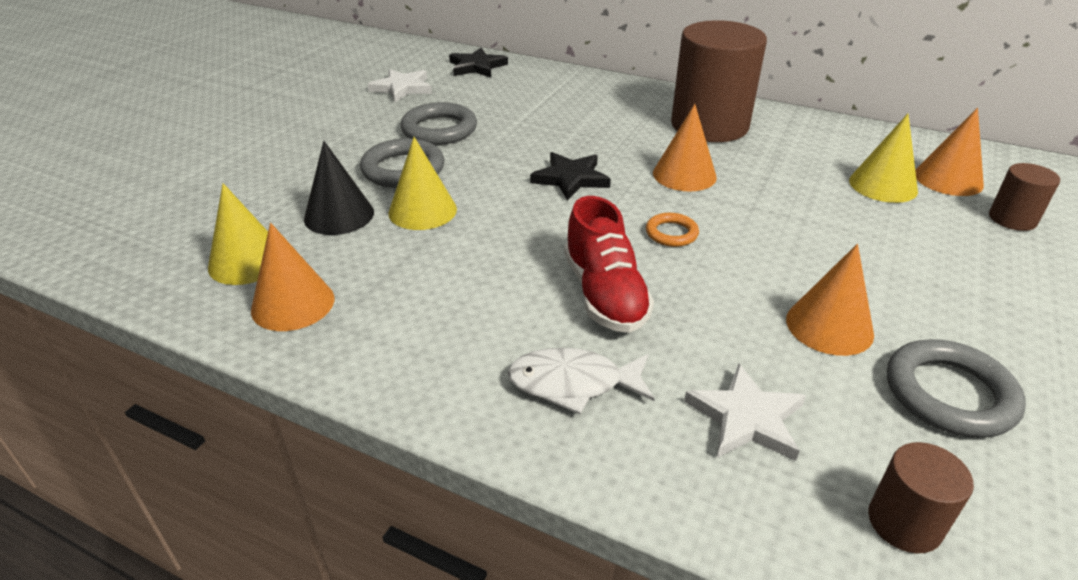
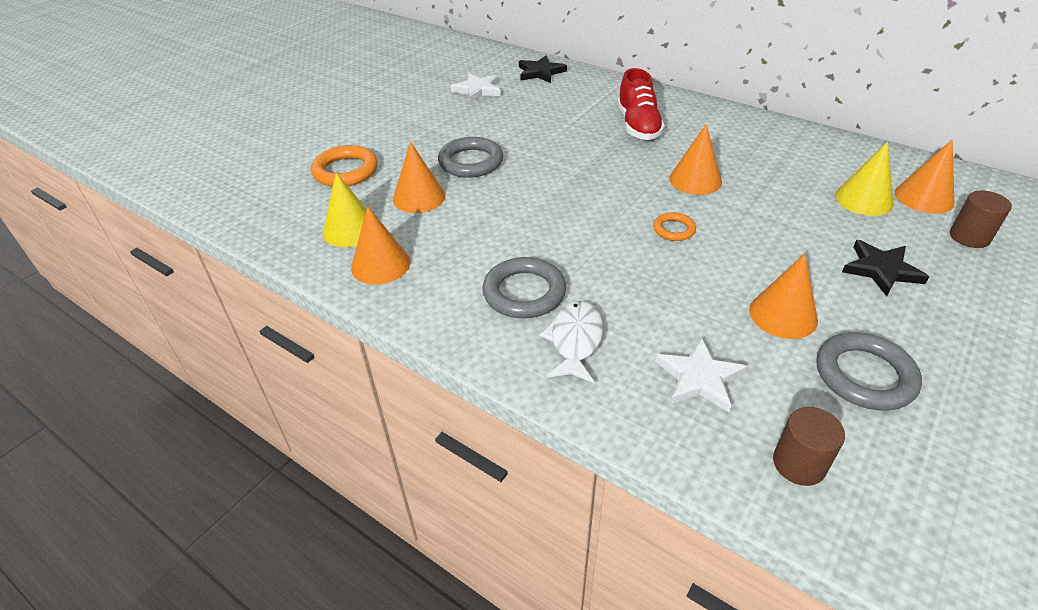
camera: 10 degrees right, 5 degrees up
(237, 189) = (345, 171): none -> orange ring
(339, 215) = (419, 197): black cone -> orange cone
(422, 211) = (482, 198): yellow cone -> none
(439, 129) = (503, 129): grey ring -> grey ring (524, 292)
(570, 178) = (601, 178): black star -> black star (881, 270)
(573, 383) = (575, 341): white fish -> white fish turned 90 degrees clockwise
(604, 294) = (611, 275): red shoe -> red shoe (638, 126)
(709, 125) = (726, 136): brown cylinder -> none

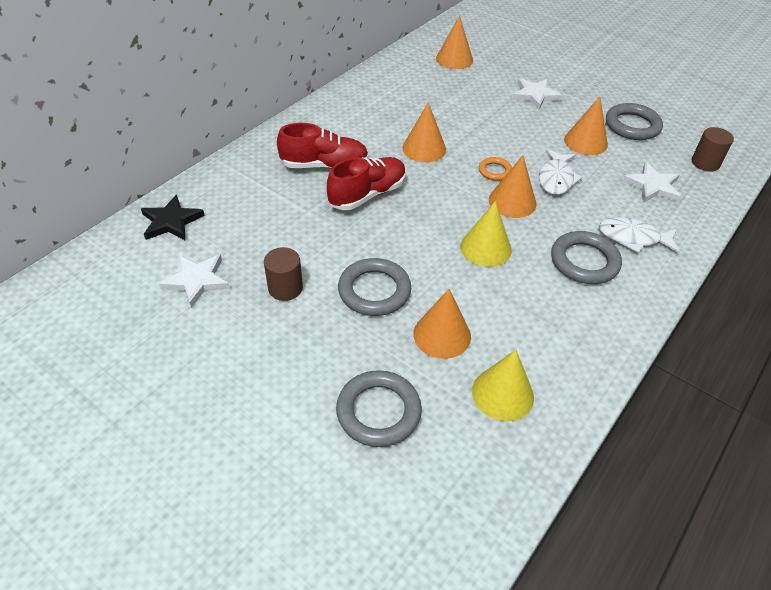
camera: 90 degrees left, 5 degrees up
(345, 171) = (378, 411): orange ring -> grey ring
(380, 264) = (559, 362): orange cone -> orange cone (512, 201)
(601, 151) = (367, 194): none -> red shoe
(679, 279) = (556, 178): none -> white fish
(863, 199) = (456, 81): yellow cone -> yellow cone (486, 248)
(881, 270) = (535, 95): black star -> white star
(969, 237) = (498, 57): brown cylinder -> brown cylinder (285, 288)

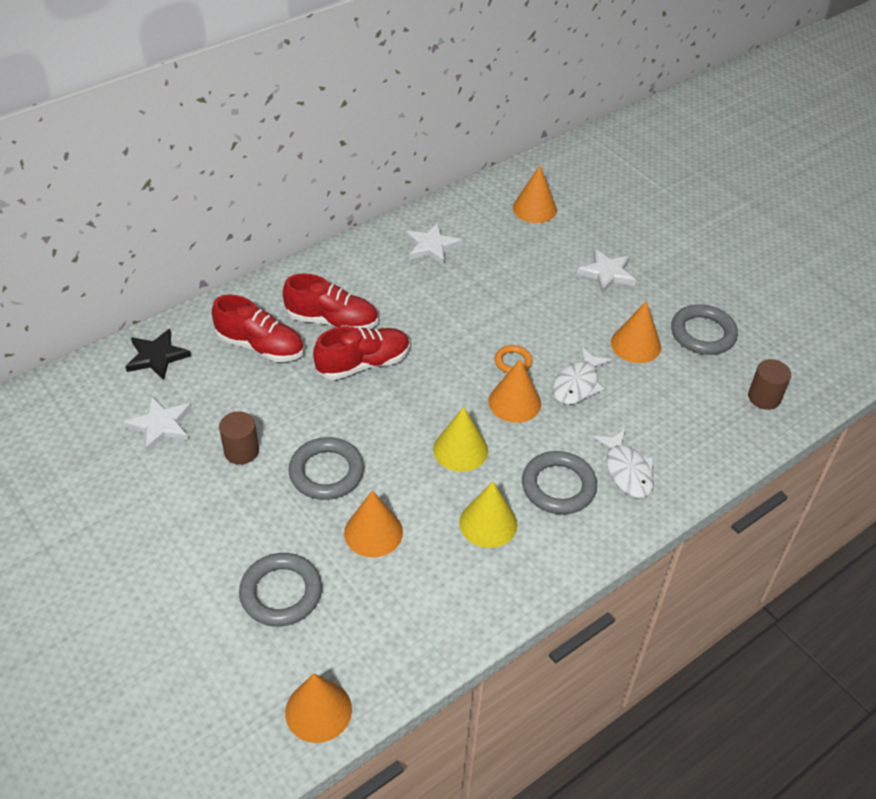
camera: 15 degrees right, 0 degrees up
(267, 196) = (260, 346): none -> red shoe
(424, 148) = (447, 320): orange cone -> orange cone (318, 710)
(502, 394) = (405, 604): yellow cone -> yellow cone (488, 523)
(633, 238) = (627, 471): white fish -> white fish turned 135 degrees counterclockwise
(652, 186) = (683, 414): white star -> white star (431, 246)

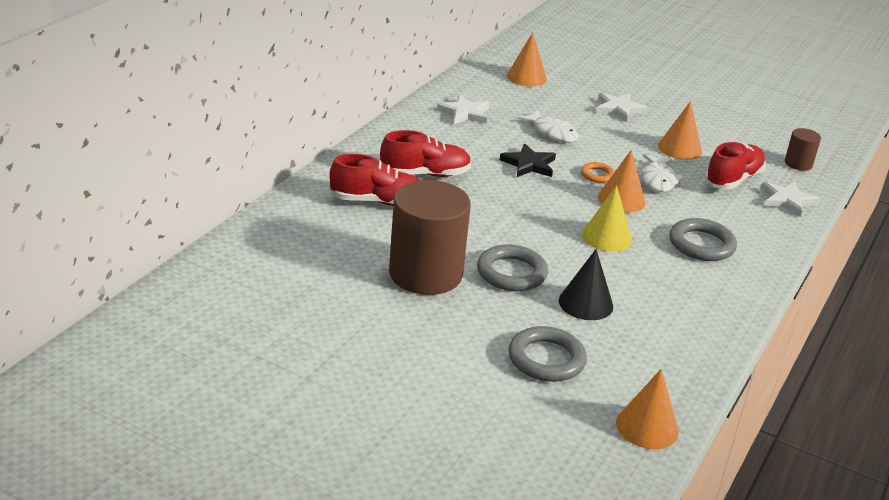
camera: 25 degrees left, 15 degrees down
(157, 356) = (288, 225): black star -> black star (529, 164)
(160, 425) = (336, 271): white star -> white star (787, 200)
(241, 451) = (425, 274): brown cylinder -> brown cylinder, size x2.18
(363, 364) = (477, 197): red shoe -> red shoe (733, 179)
(373, 532) = (585, 303): orange cone -> black cone
(488, 523) = (670, 278): yellow cone -> none
(627, 471) = (742, 225): white fish -> white fish (552, 132)
(703, 333) = (722, 134): grey ring -> none

